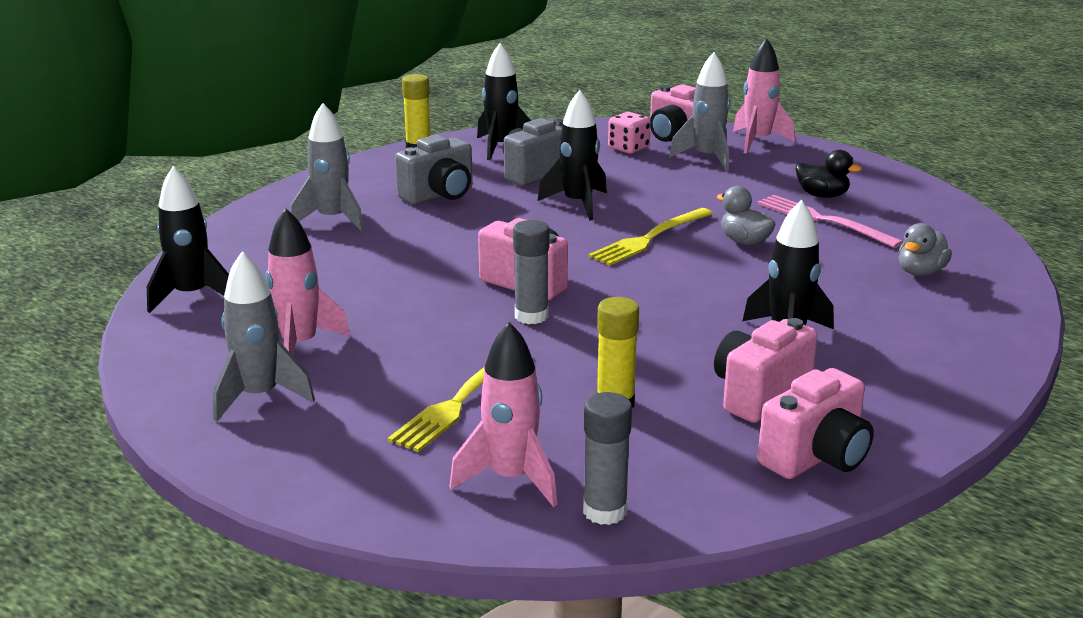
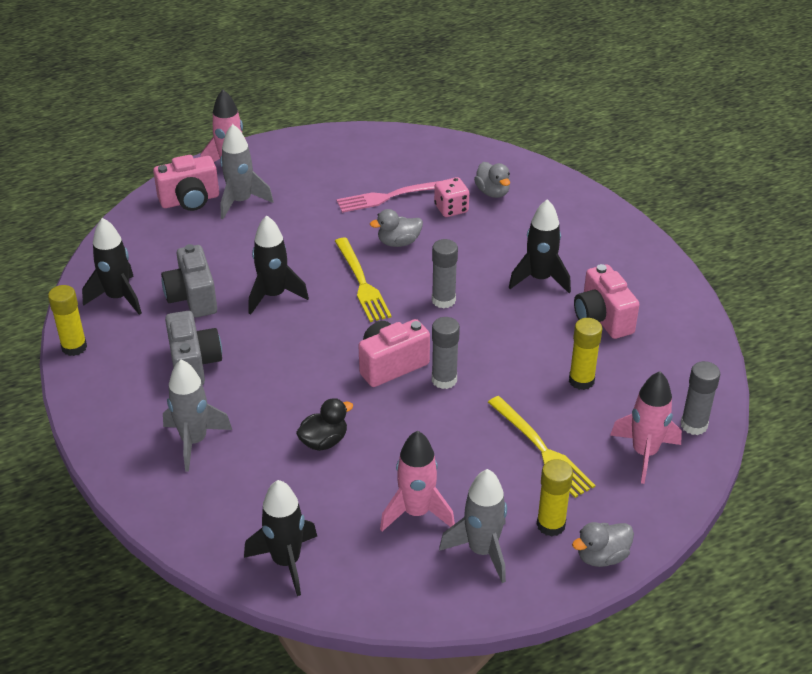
camera: 65 degrees left, 15 degrees up
(291, 481) = (602, 556): none -> grey duck
(328, 433) = (551, 525): none -> yellow glue stick
(628, 148) = (186, 232): pink dice -> pink dice (451, 209)
(672, 287) = (443, 300): none -> grey glue stick
(816, 457) = (677, 325): pink camera -> none
(822, 195) = (352, 179): black duck -> black duck (324, 441)

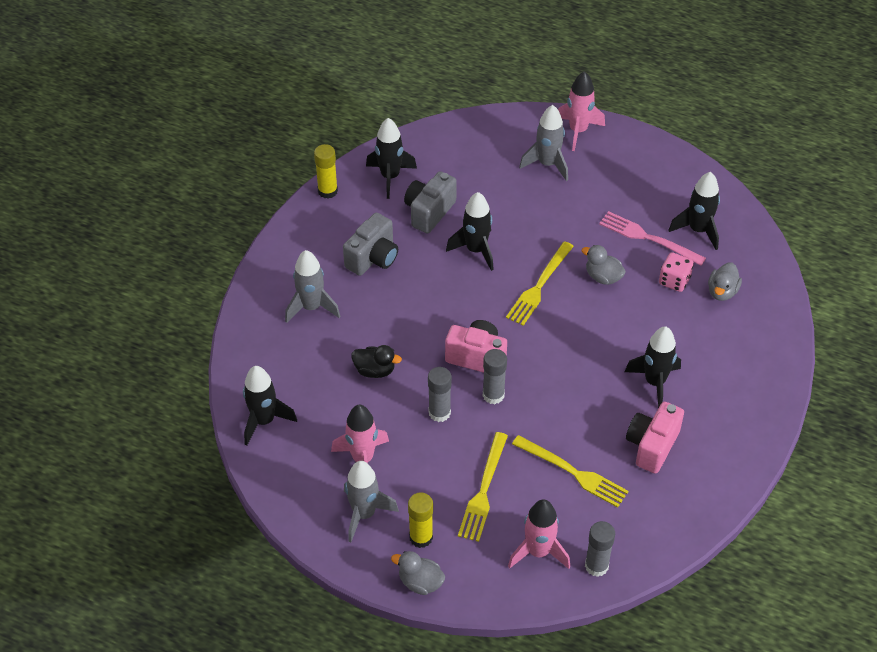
camera: 50 degrees right, 10 degrees up
(190, 201) = (518, 138): pink camera -> none
(417, 168) = (698, 230): none -> black rocket
(443, 300) = (571, 342): grey glue stick -> grey glue stick (439, 412)
(581, 381) = (573, 472): yellow glue stick -> yellow fork

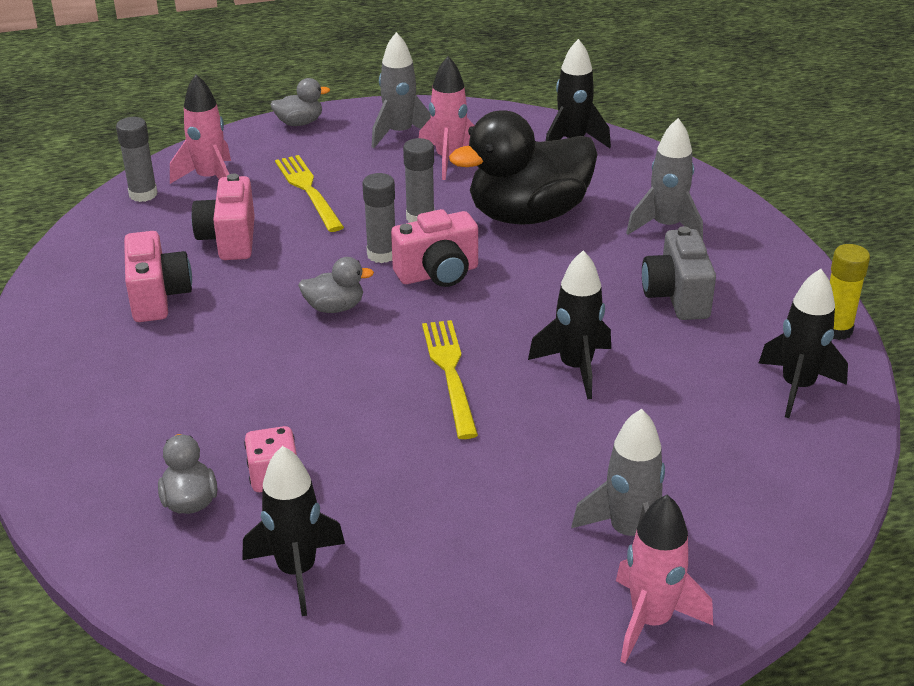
camera: 140 degrees right, 15 degrees down
(375, 370) = (528, 215): black duck -> black duck, size x2.31
(421, 537) = (331, 143): yellow glue stick -> none
(429, 212) = (690, 376): grey camera -> none
(573, 472) = (229, 240): yellow fork -> pink camera
(603, 277) = (379, 427): grey duck -> grey duck (335, 307)
(648, 238) = (364, 513): pink fork -> none
(654, 382) = (204, 352): black rocket -> none

